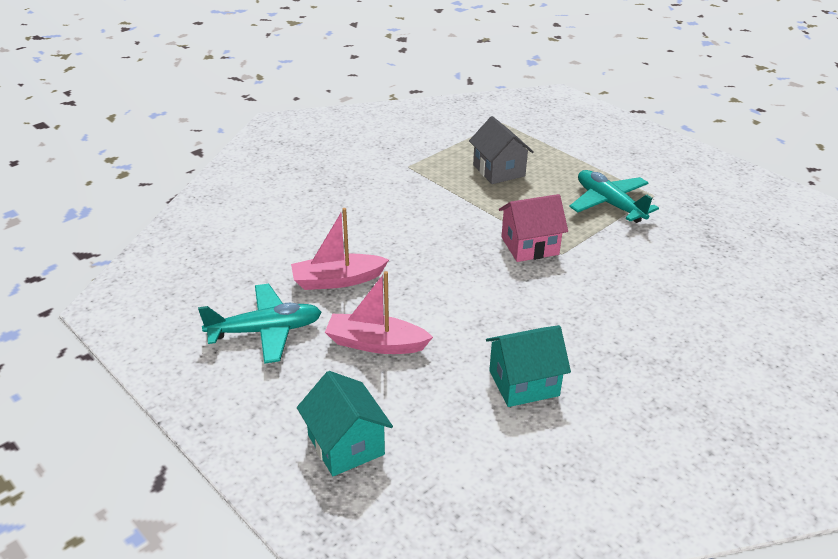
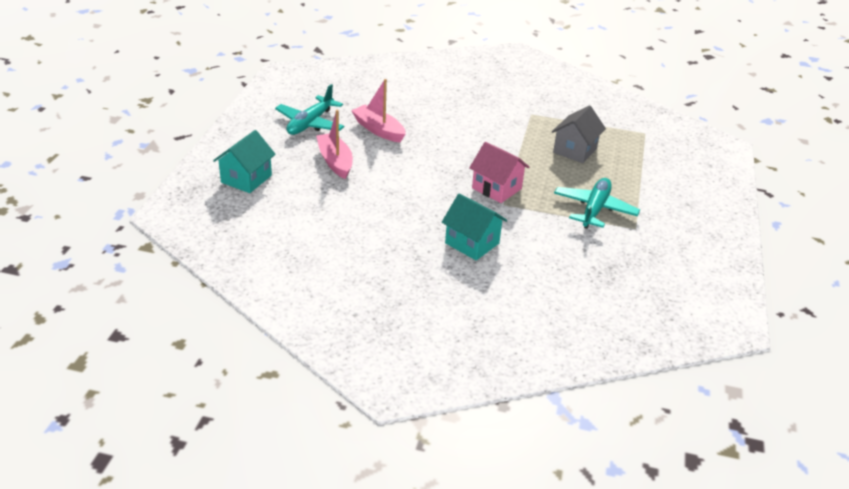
camera: 55 degrees right, 0 degrees up
(265, 331) = (310, 123): turquoise plane -> turquoise plane turned 75 degrees clockwise
(524, 383) = (351, 224): turquoise house -> turquoise house (472, 243)

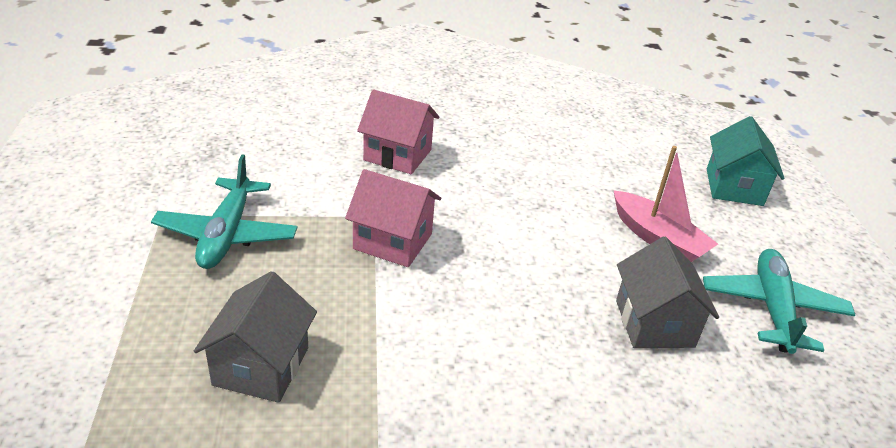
camera: 160 degrees right, 0 degrees up
(378, 130) = (654, 323): pink boat -> grey house
(472, 243) = (397, 155): turquoise house -> pink house

